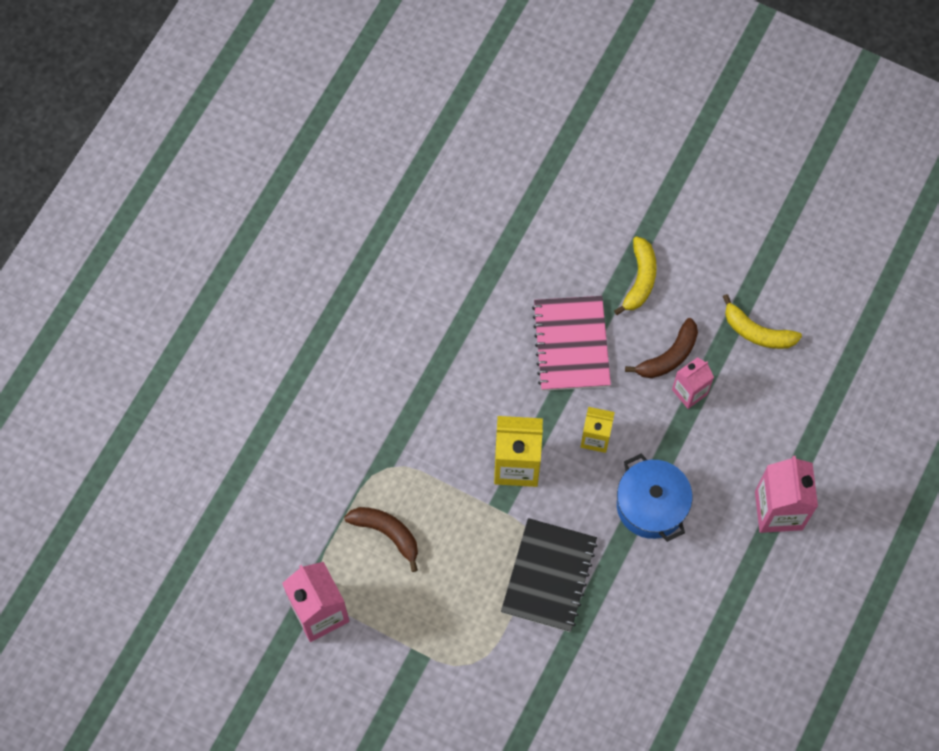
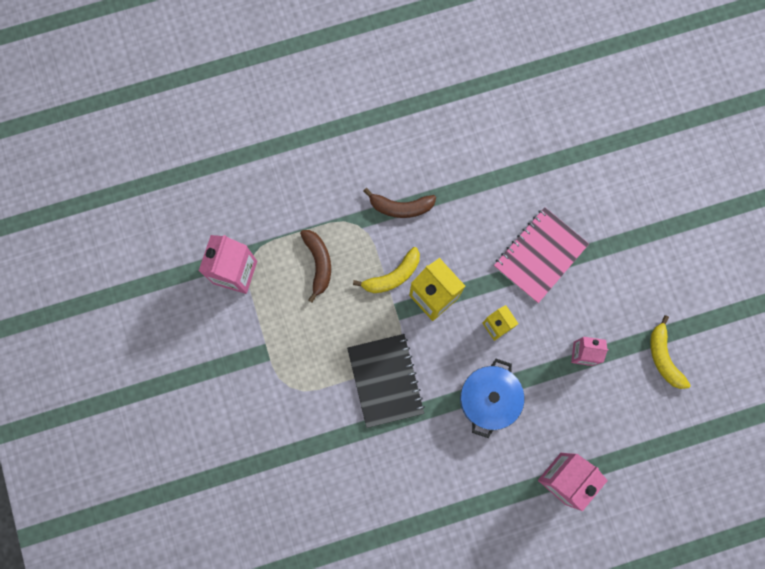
camera: 45 degrees right, 10 degrees up
(549, 576) = (385, 380): black notebook -> black notebook turned 75 degrees counterclockwise
(640, 279) = (623, 256): yellow banana -> yellow banana (392, 276)
(668, 356) = (592, 319): brown banana -> brown banana (400, 207)

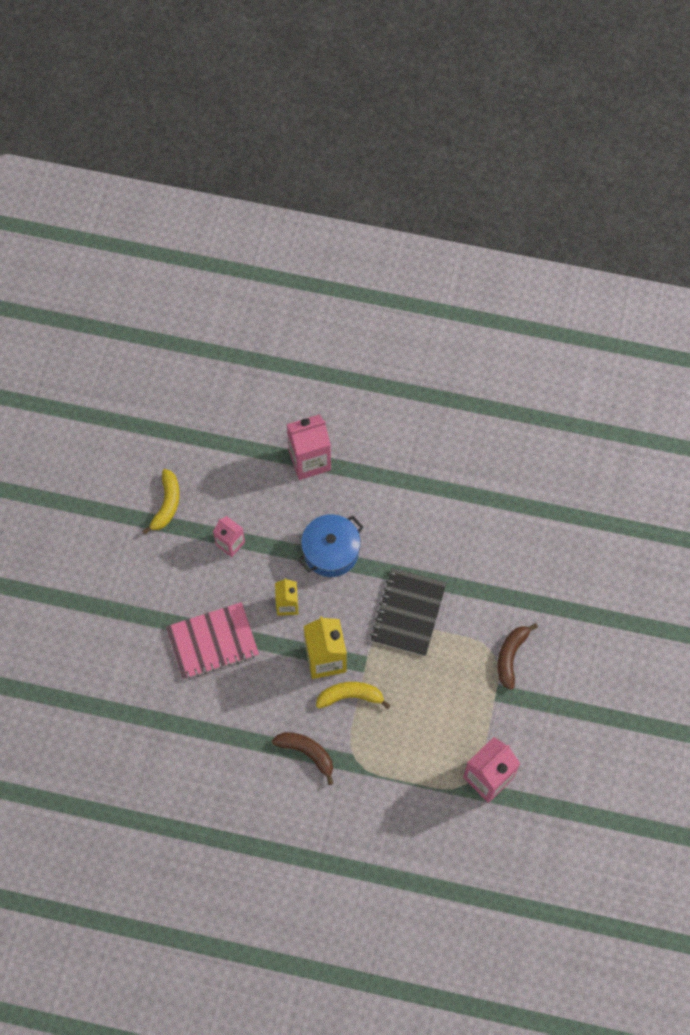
camera: 150 degrees left, 10 degrees down
(318, 263) = (409, 743): brown banana -> brown banana (511, 656)

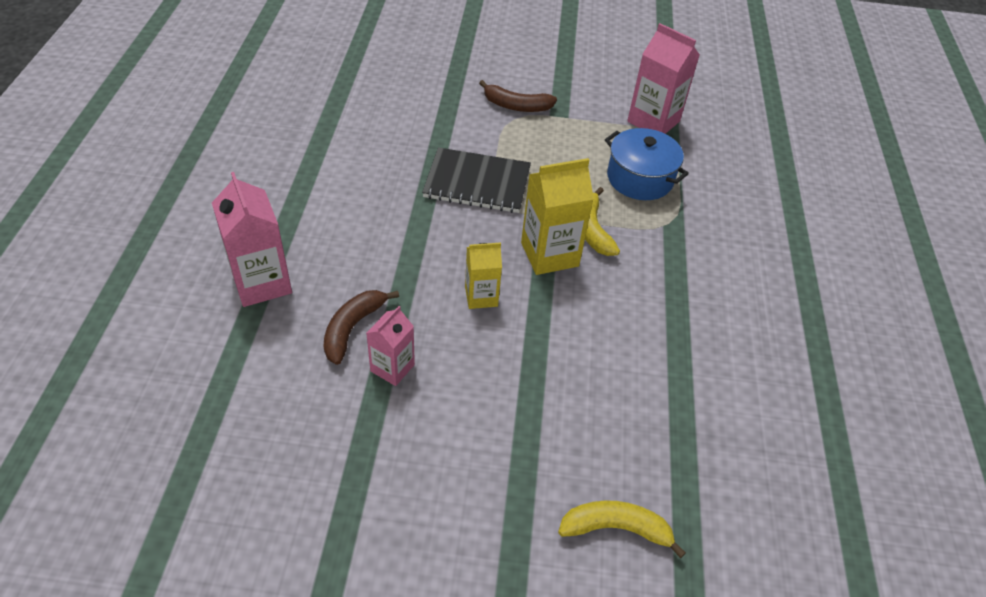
camera: 100 degrees left, 20 degrees down
(166, 504) = (325, 461): yellow banana -> yellow banana (616, 528)
(212, 642) = (549, 378): pink notebook -> none
(307, 753) = (676, 267): brown banana -> brown banana (353, 328)
(331, 551) = (400, 255): blue pot -> blue pot (640, 178)

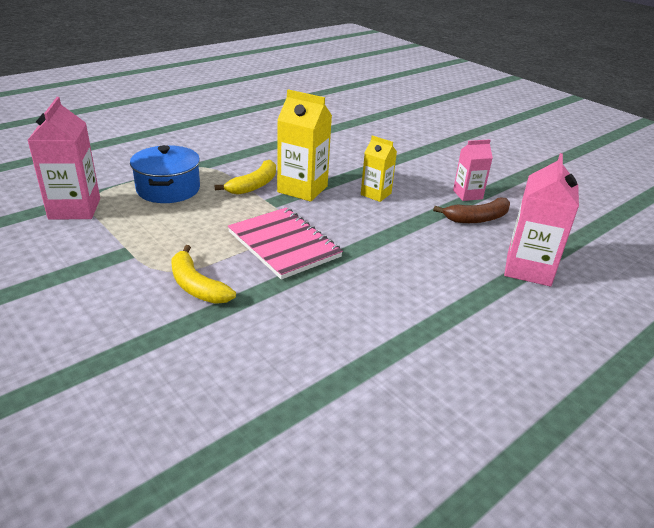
camera: 135 degrees left, 15 degrees down
(477, 183) = (284, 244): black notebook -> pink notebook
(516, 106) = (143, 279): brown banana -> none
(616, 528) = (415, 123): yellow banana -> yellow banana (196, 286)

